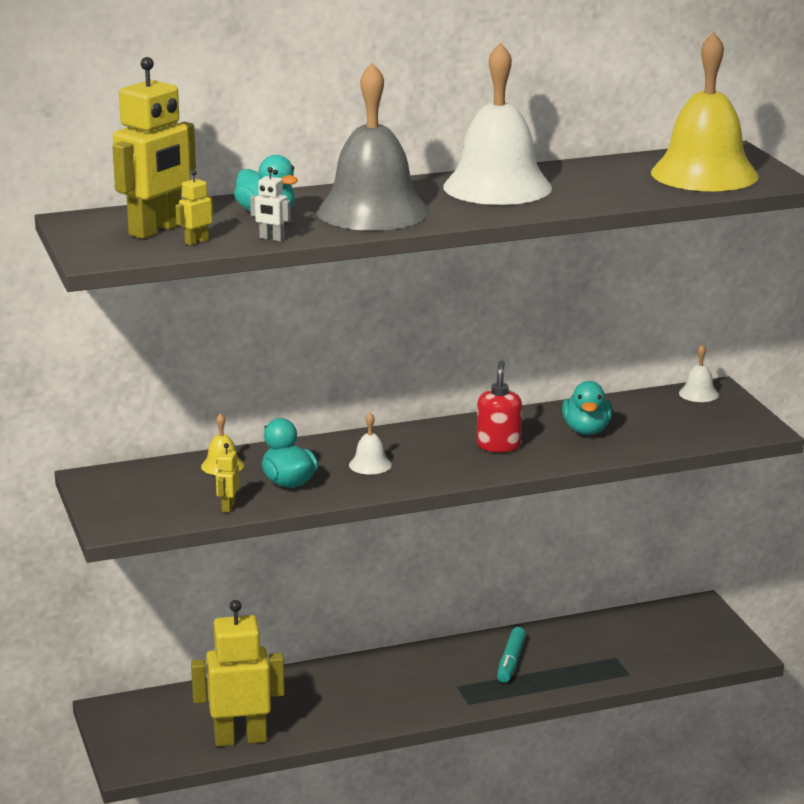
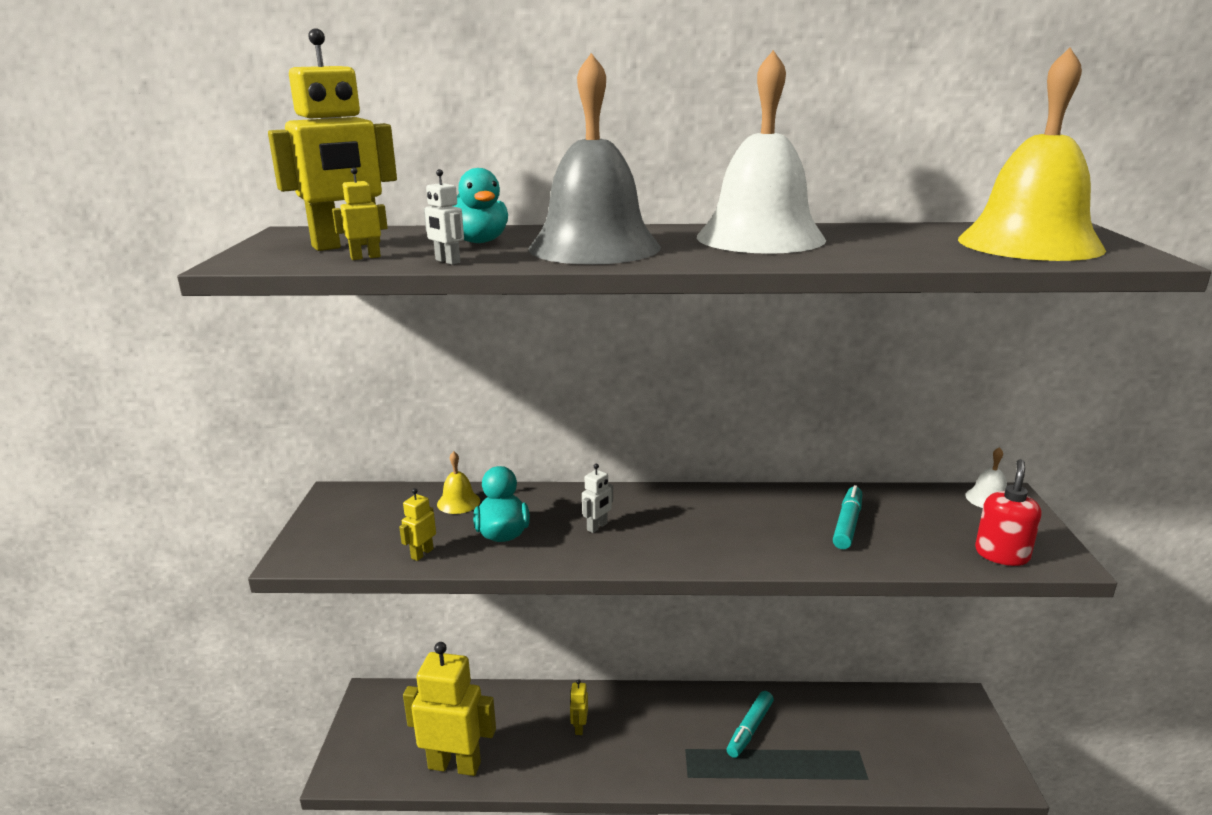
camera: 20 degrees right, 0 degrees up
(345, 691) = (579, 727): none -> yellow robot
(370, 464) = (597, 527): white bell -> white robot
(498, 445) = (743, 527): red soap dispenser -> red soap dispenser (1001, 554)
(586, 430) = (847, 524): turquoise duck -> turquoise marker

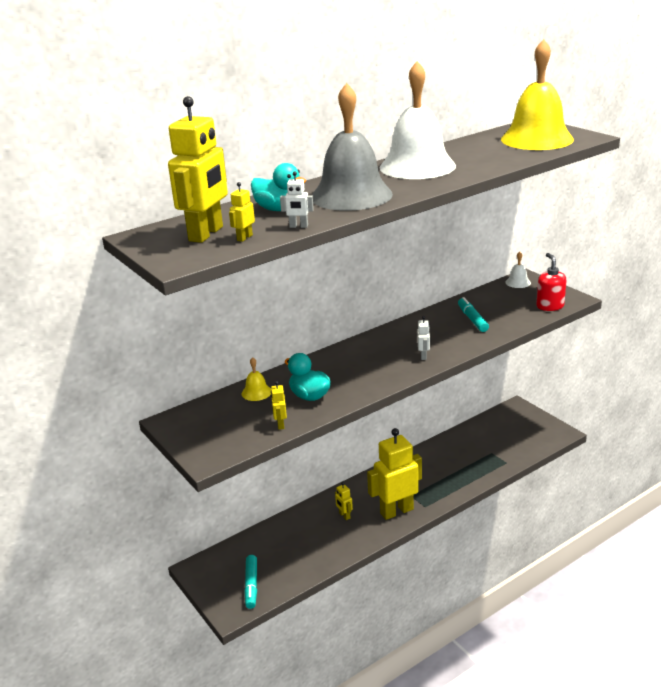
camera: 35 degrees left, 5 degrees up
(454, 765) = (296, 570): yellow robot -> yellow robot (396, 511)
(597, 527) = (355, 371): white robot -> white robot (423, 356)
(750, 729) = (433, 470): turquoise marker -> turquoise marker (251, 585)

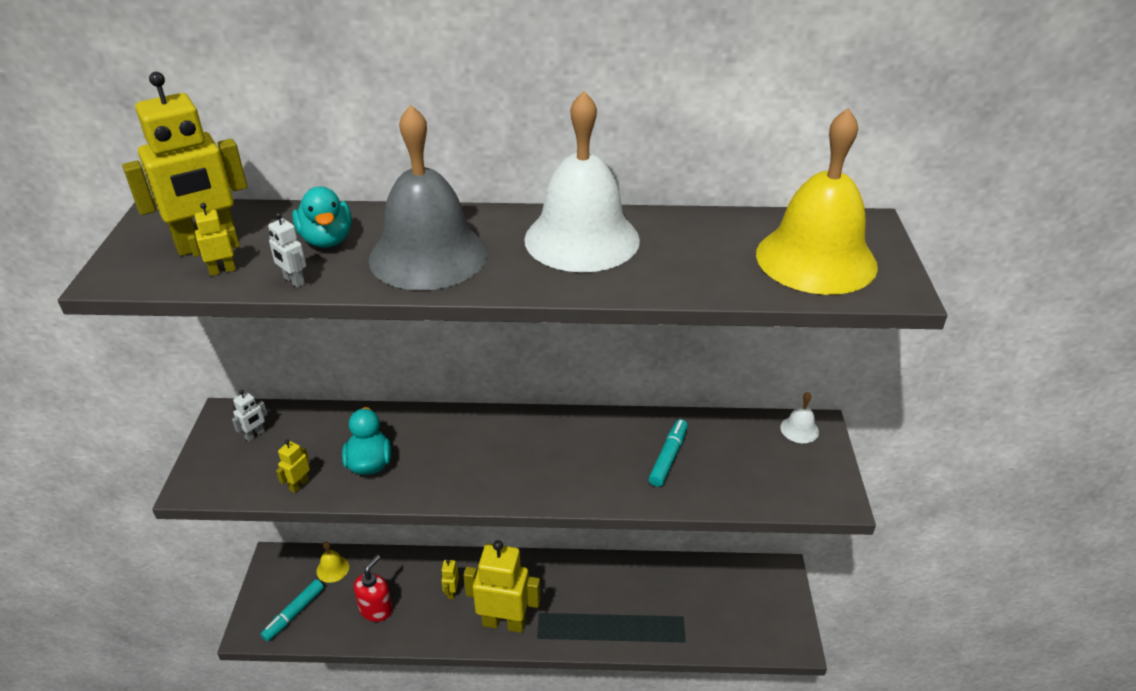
camera: 35 degrees right, 10 degrees up
(256, 392) = (333, 426): yellow bell -> yellow bell (332, 569)
(423, 356) = (544, 481): white robot -> white robot (255, 435)
(550, 306) = (789, 494): red soap dispenser -> red soap dispenser (376, 609)

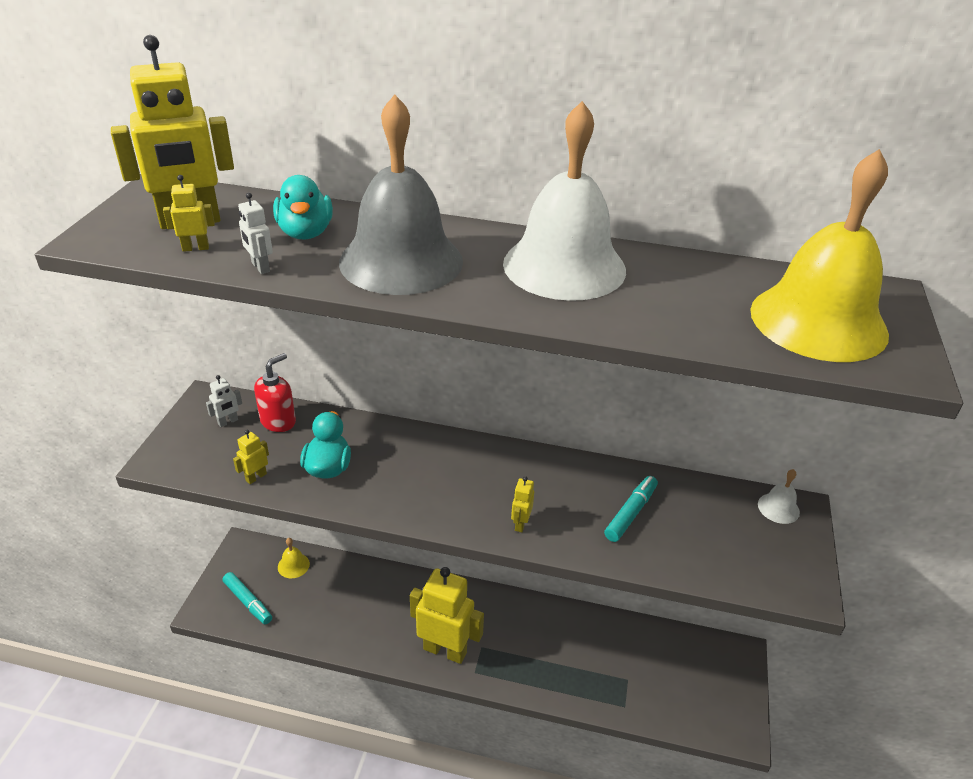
camera: 10 degrees right, 0 degrees up
(294, 614) = (248, 602): turquoise marker -> turquoise marker turned 90 degrees counterclockwise
(376, 609) = (325, 612): red soap dispenser -> red soap dispenser (278, 421)
(451, 592) = (401, 609): yellow robot -> yellow robot (520, 524)

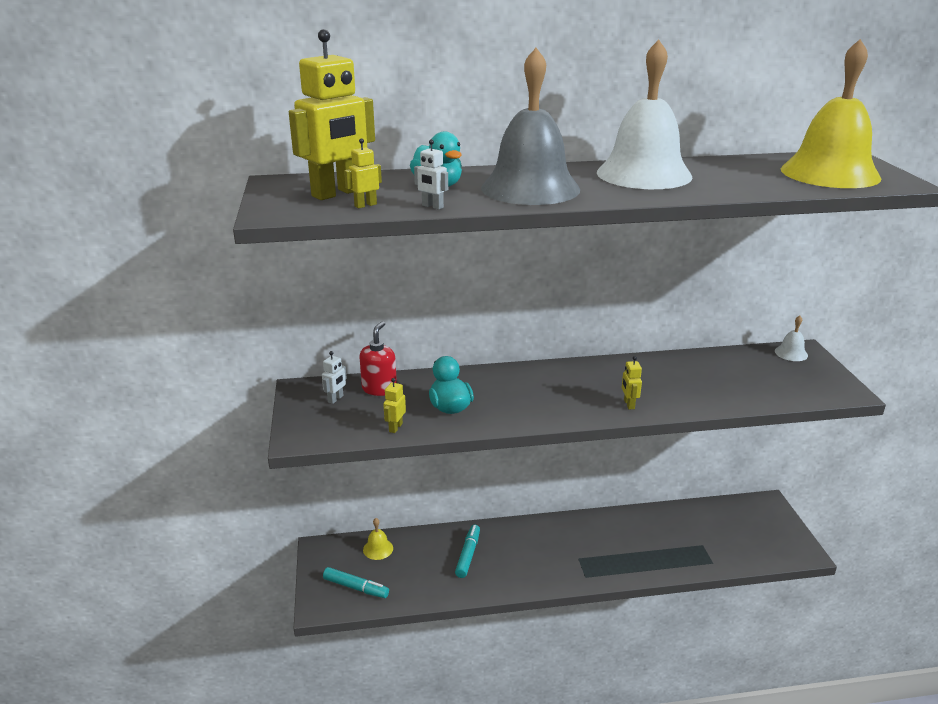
camera: 20 degrees left, 10 degrees down
(445, 650) = (551, 569): yellow robot -> none
(630, 513) = (699, 379): turquoise marker -> turquoise marker (468, 555)

